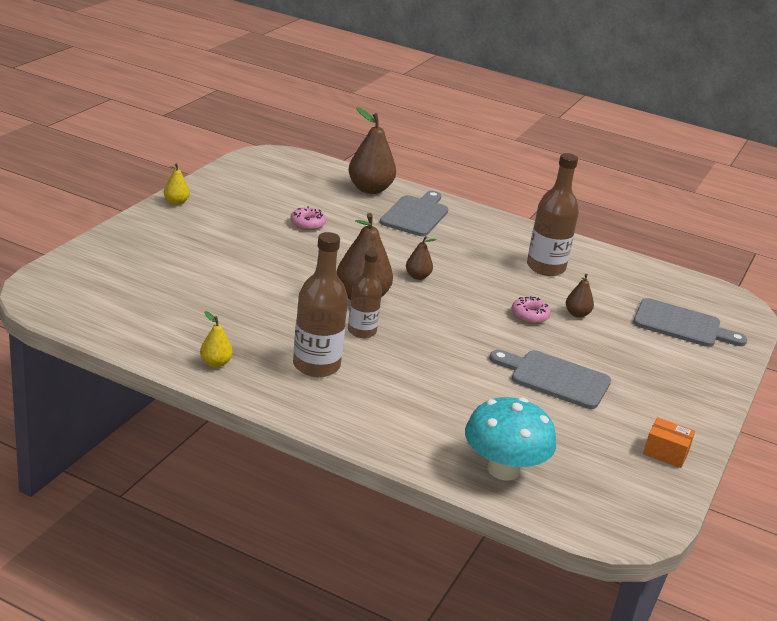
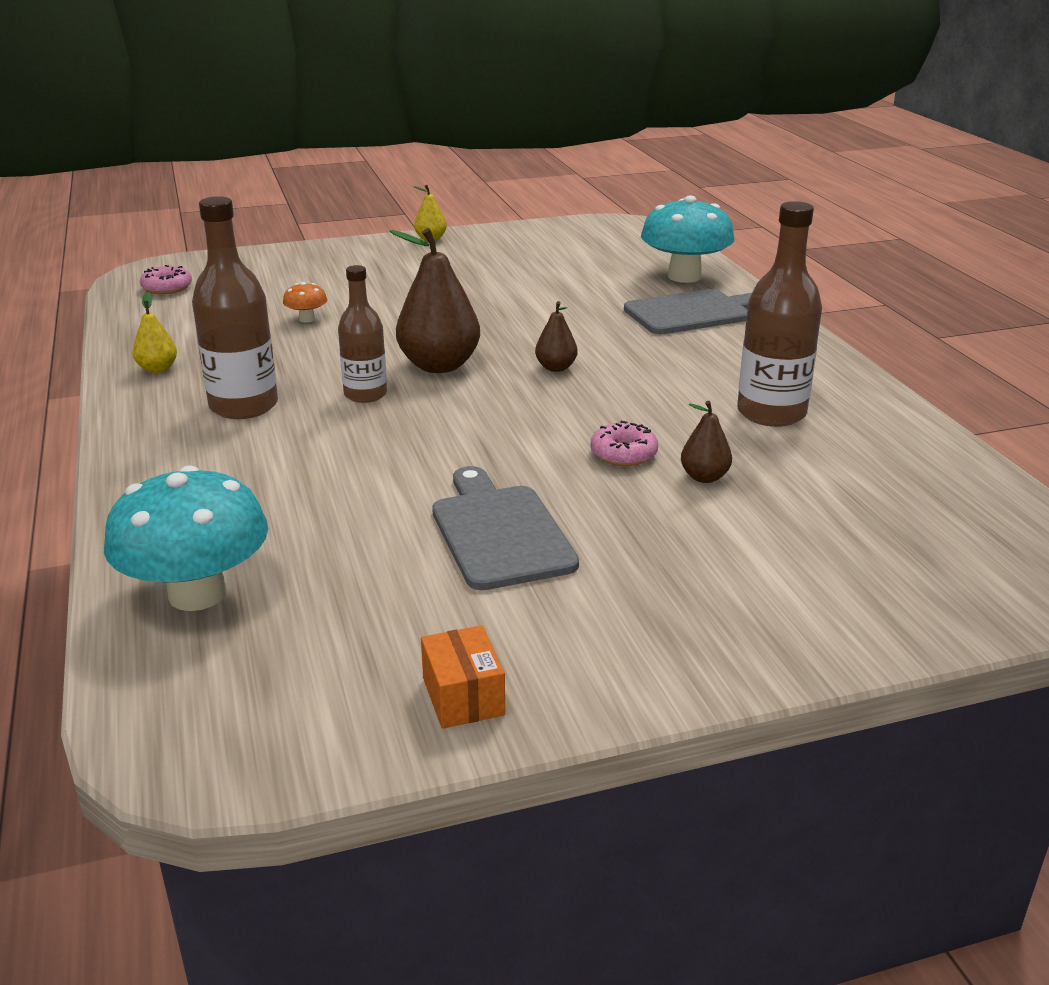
camera: 50 degrees right, 0 degrees up
(227, 293) = (307, 319): none -> orange mushroom
(307, 224) = (532, 287): pink donut -> pink donut (167, 288)
(370, 189) = (684, 276): brown pear -> turquoise mushroom
(682, 325) = (873, 555): grey cutting board -> none

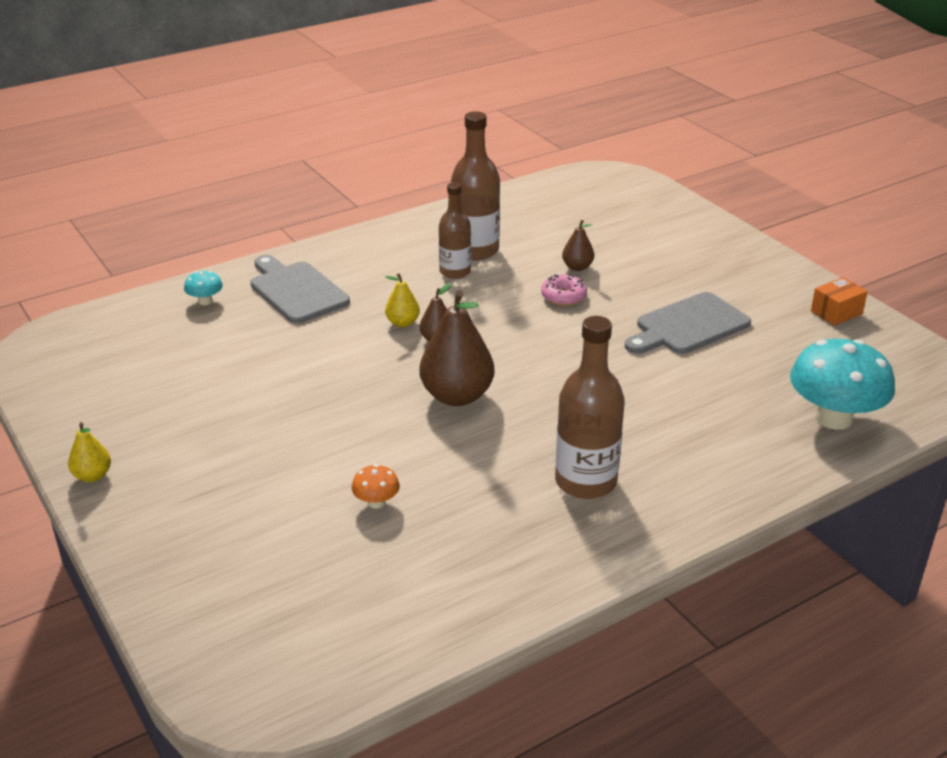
camera: 105 degrees left, 5 degrees up
(157, 369) = (539, 565): yellow pear -> yellow pear (403, 323)
(167, 288) = (308, 654): pink donut -> none
(365, 394) = (530, 421): brown bottle -> brown bottle (455, 272)
(684, 276) = (205, 301): turquoise mushroom -> turquoise mushroom, size x0.44

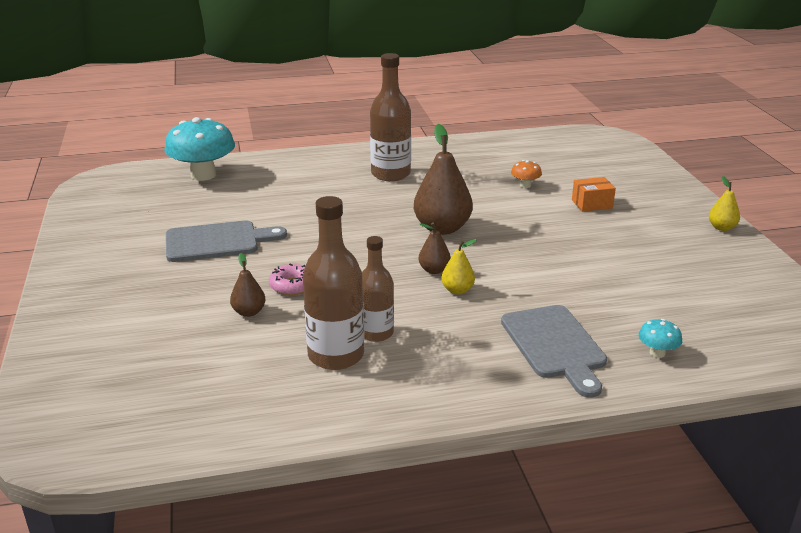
camera: 160 degrees left, 5 degrees down
(836, 312) = (90, 229): orange box -> orange box (592, 204)

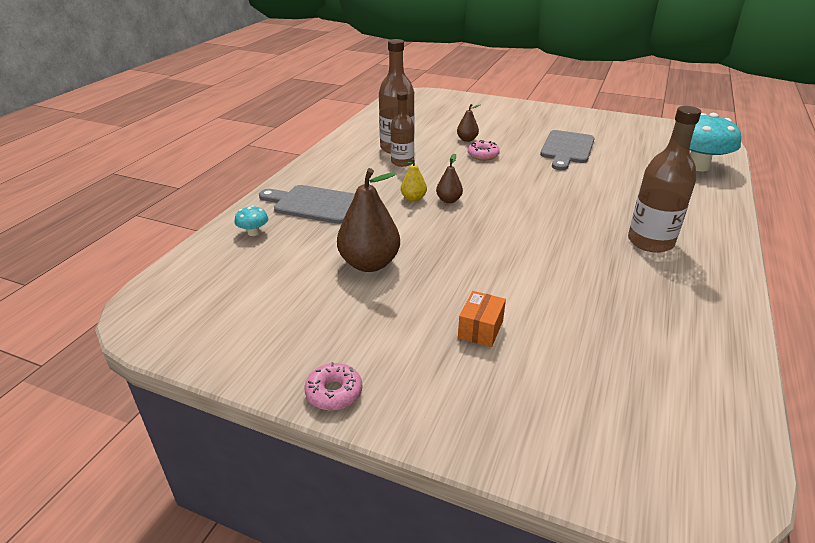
camera: 125 degrees right, 5 degrees up
(442, 228) = (509, 226): brown pear -> brown pear (369, 264)
(525, 185) = (564, 308): orange mushroom -> none
(722, 228) = (334, 392): yellow pear -> pink donut

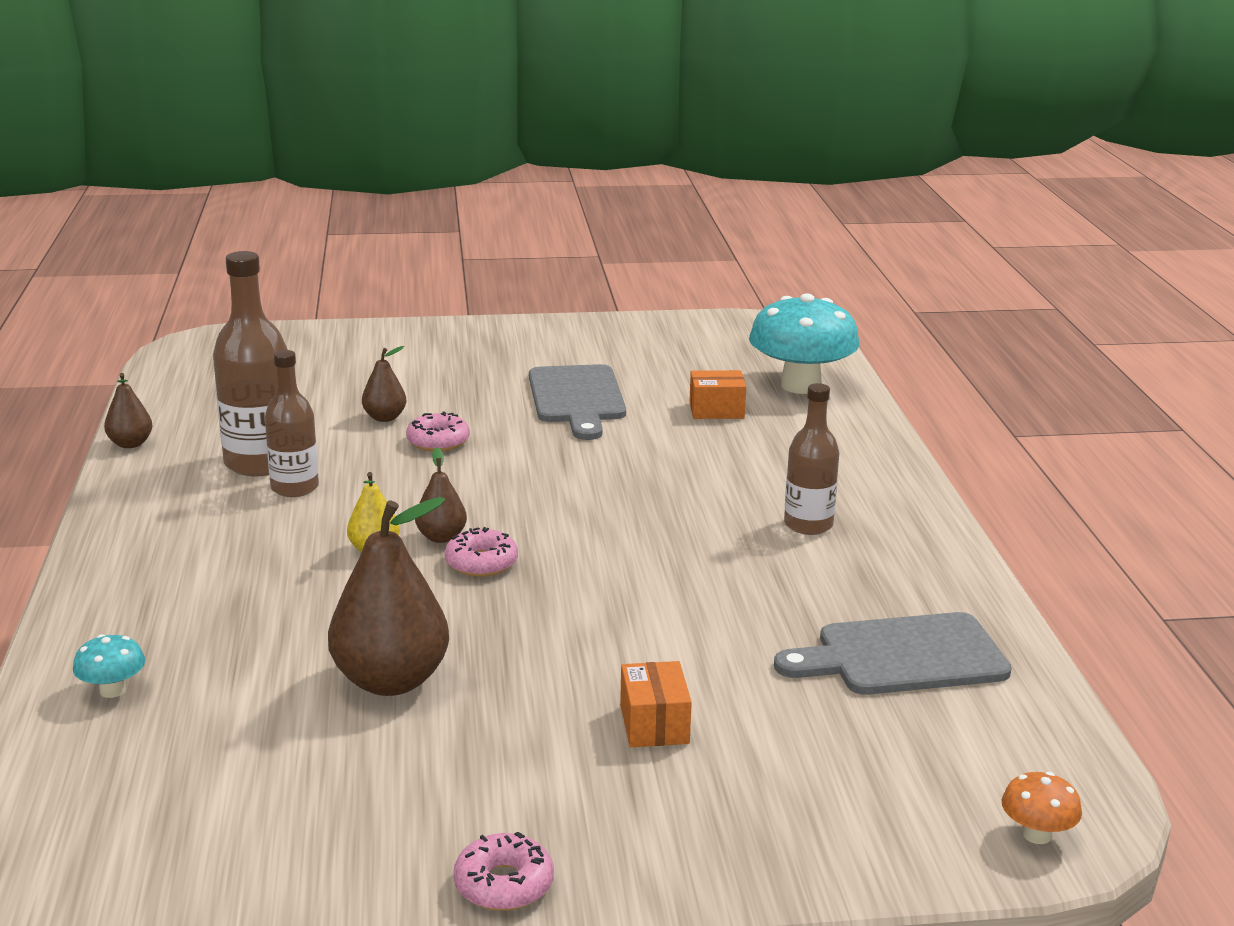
camera: 30 degrees left, 10 degrees down
(314, 204) = (187, 607): grey cutting board -> grey cutting board (902, 656)
(352, 129) = (130, 444): none -> brown pear
(458, 217) = (481, 563): none -> pink donut
(638, 169) = (716, 410): none -> orange box
(650, 242) = (808, 525): brown bottle -> brown bottle, size x0.65
(677, 493) = (1037, 835): none -> orange mushroom

